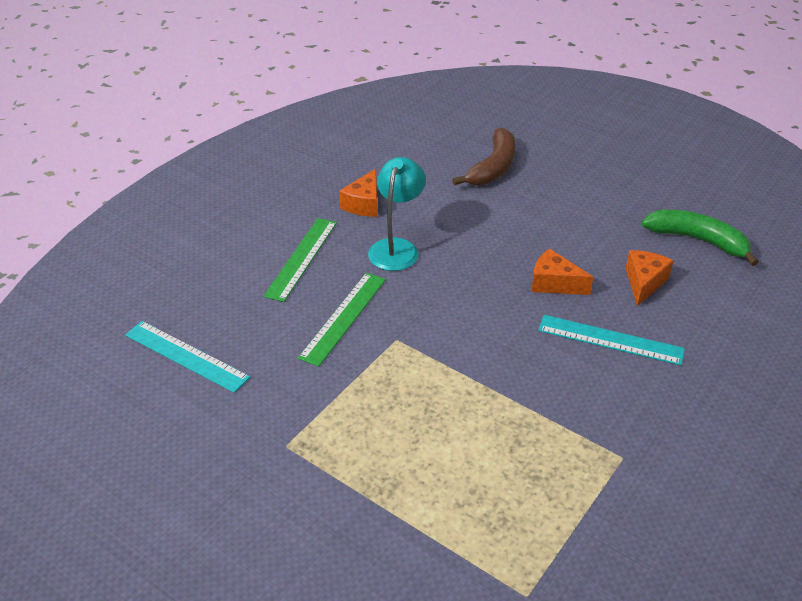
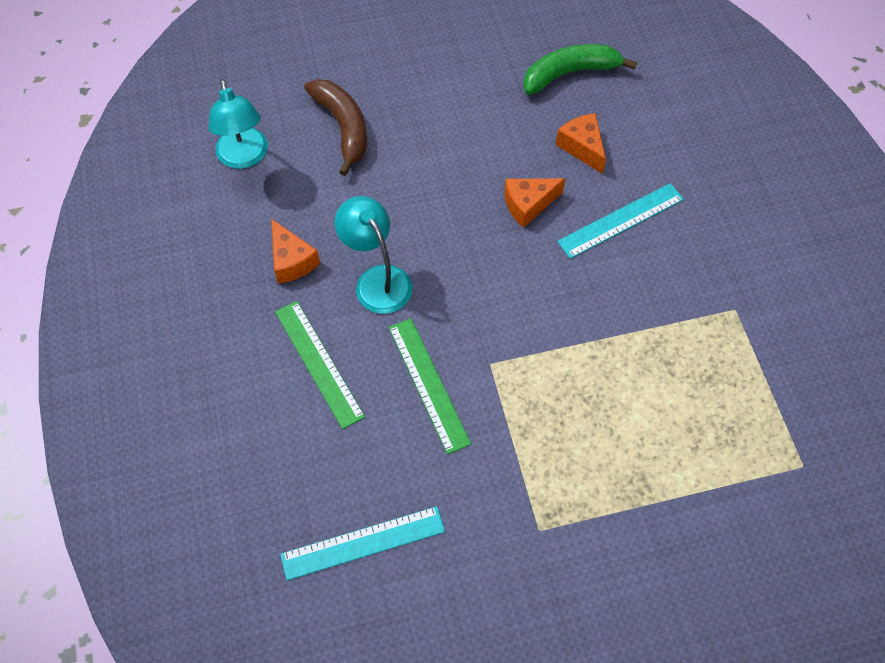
camera: 50 degrees left, 20 degrees up
(414, 144) = (244, 157): none -> turquoise lamp

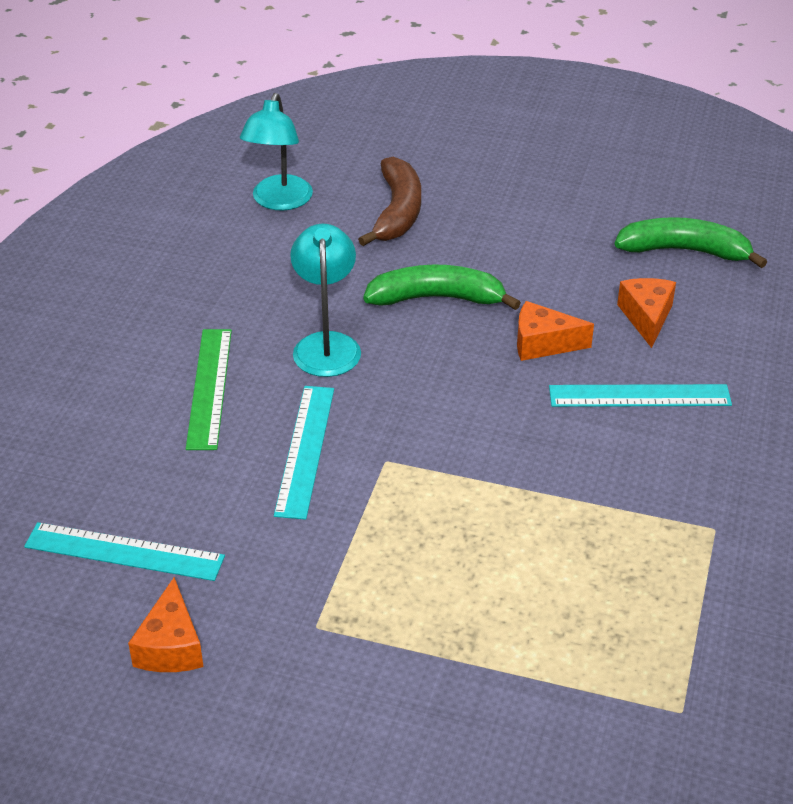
camera: 30 degrees right, 20 degrees down
(291, 261) = (254, 297): orange cheese -> orange cheese (171, 646)
(428, 198) = (437, 298): none -> green banana
(428, 384) = (305, 450): green ruler -> turquoise ruler

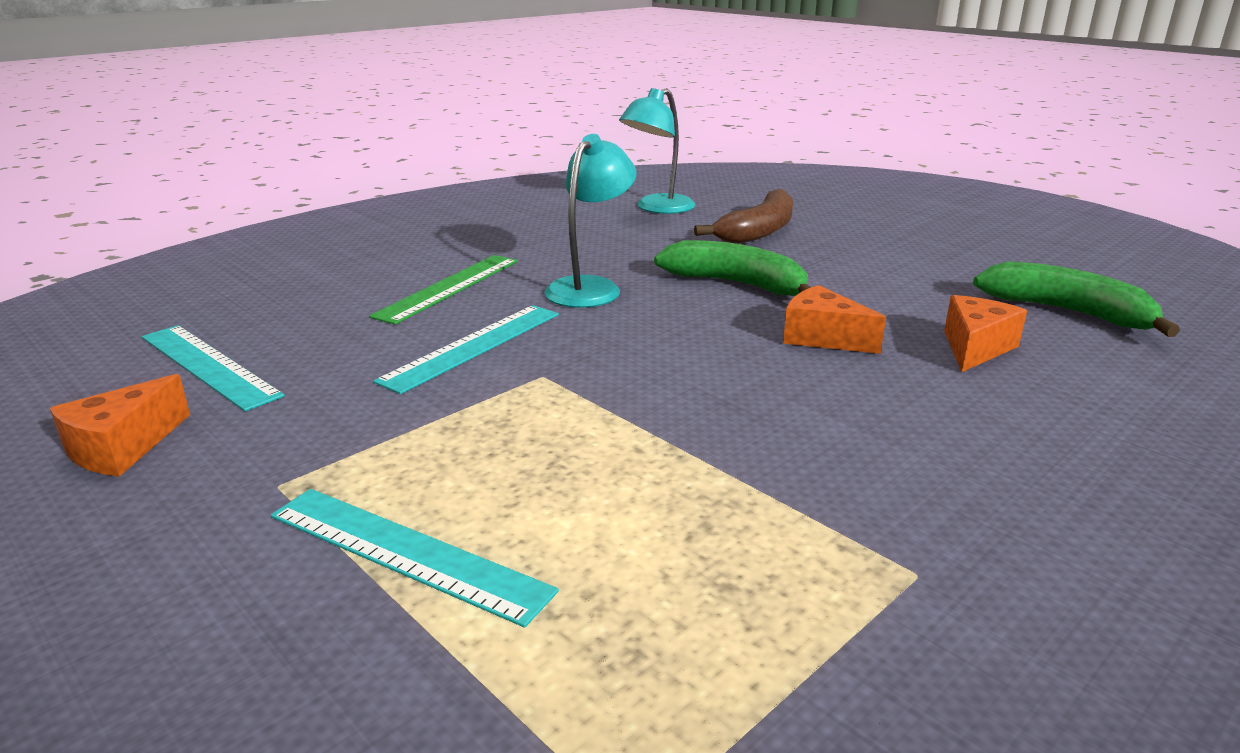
camera: 30 degrees right, 15 degrees down
(639, 396) = (910, 406): turquoise ruler -> turquoise ruler (406, 552)

